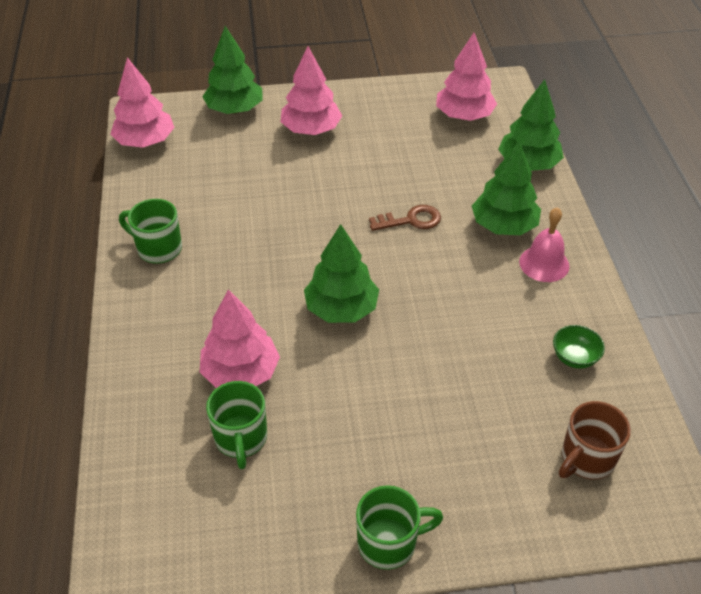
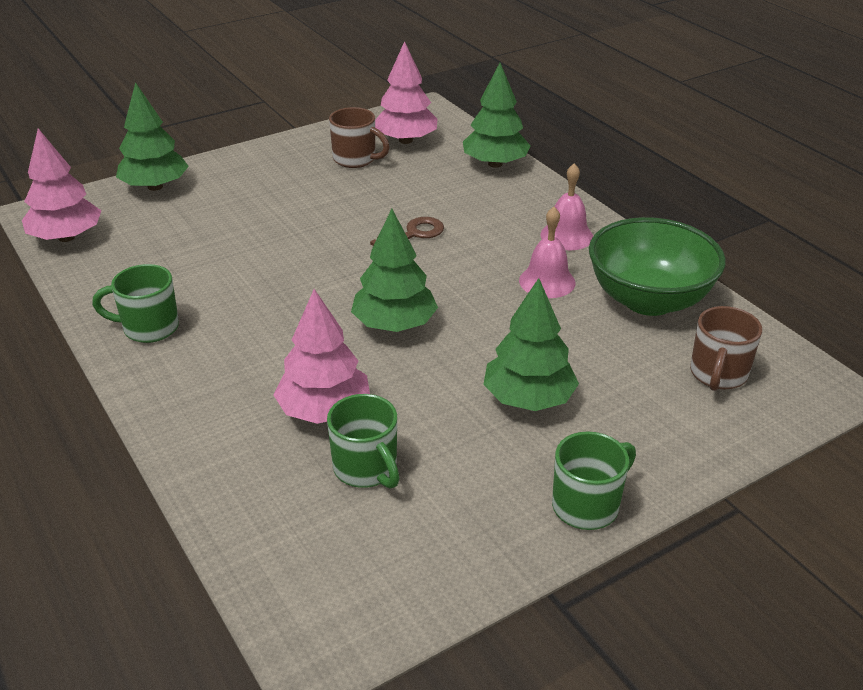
camera: 25 degrees left, 10 degrees down
(311, 130) = (254, 185): pink tree -> none
(409, 125) = (356, 159): none -> brown mug
(495, 307) = (547, 281): none -> pink bell
(503, 226) = (507, 216): green tree -> green tree (528, 399)
(574, 358) = (648, 300): green bowl -> green bowl, size x2.46

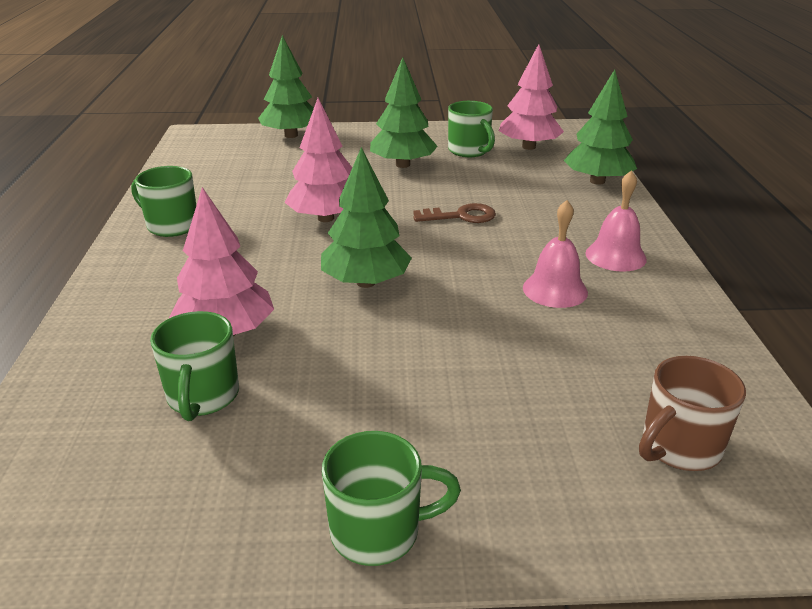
camera: 30 degrees right, 5 degrees down
(66, 237) = (192, 152): pink tree -> pink tree (326, 218)
(356, 159) = (469, 151): brown mug -> green mug
(528, 399) = (426, 392): green tree -> green tree (402, 165)
(648, 300) = (656, 340): green bowl -> none

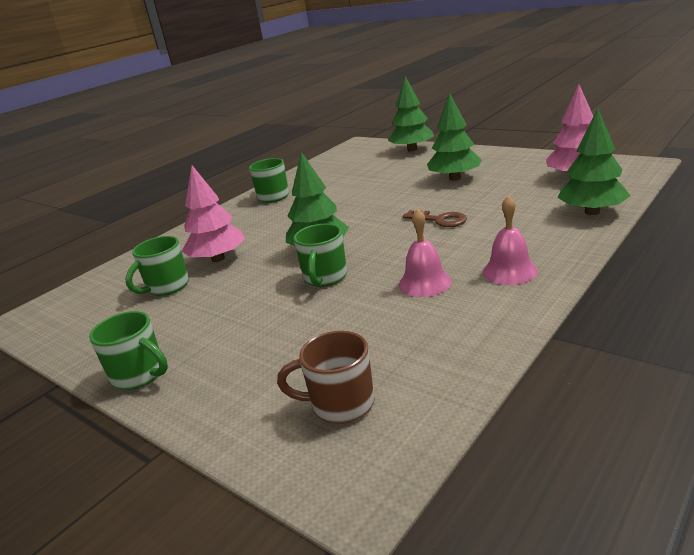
camera: 45 degrees right, 5 degrees down
(326, 218) = (355, 206): pink tree -> none
(469, 151) = (520, 174): green mug -> green mug (325, 278)

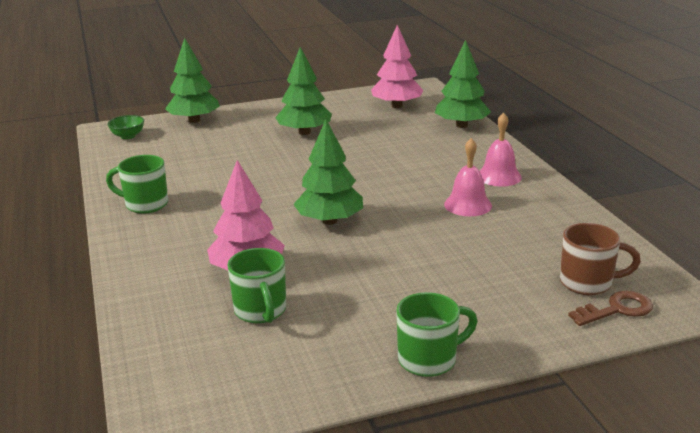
camera: 60 degrees left, 0 degrees up
(325, 278) = (390, 235): green mug -> none
(340, 404) = (588, 283): brown mug -> brown mug turned 120 degrees counterclockwise
(358, 150) = (128, 136): none -> green bowl
(439, 220) = (373, 165): brown key -> brown key (617, 309)

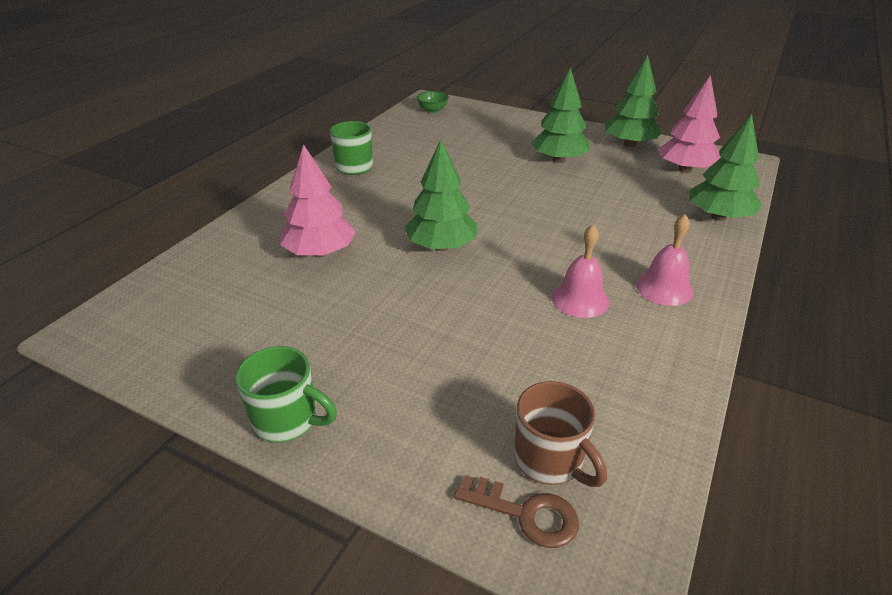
camera: 45 degrees right, 10 degrees up
(194, 120) = (495, 116): green tree -> green tree (629, 144)
(260, 311) = (269, 291): green mug -> none

